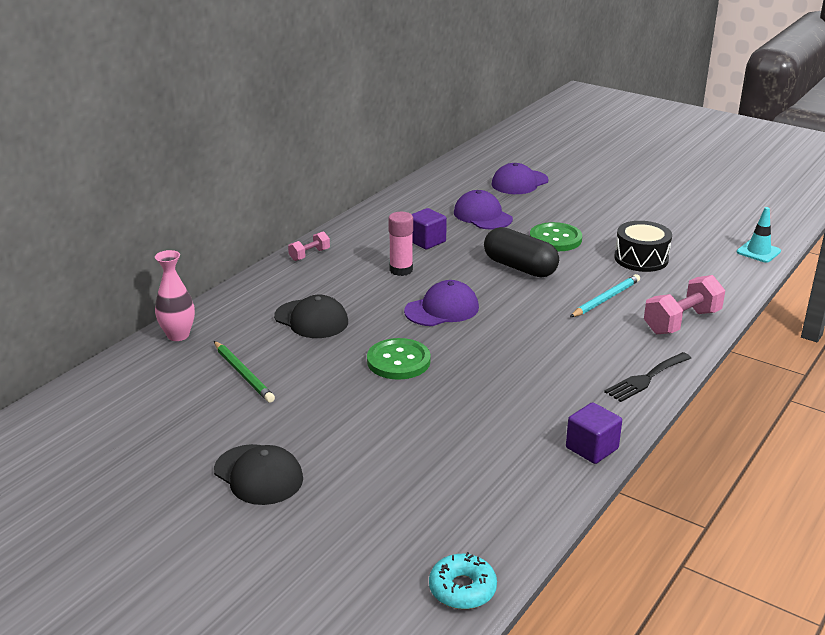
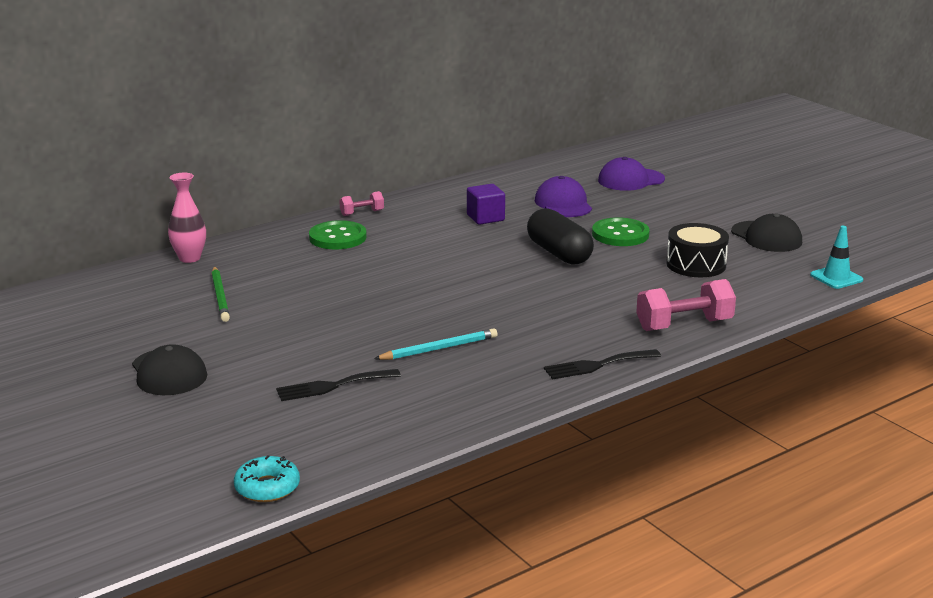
camera: 20 degrees right, 5 degrees down
(311, 319) = (317, 265): black cap -> black cap (766, 237)
(398, 361) = (367, 310): green button -> green button (337, 237)
(401, 270) = (438, 238): pink glue stick -> none
(432, 454) = (333, 386): none -> black fork
(442, 309) = (447, 276): purple cap -> none
(592, 448) = (486, 410): purple cube -> none
(606, 299) = (622, 293): turquoise pencil -> turquoise pencil (439, 349)

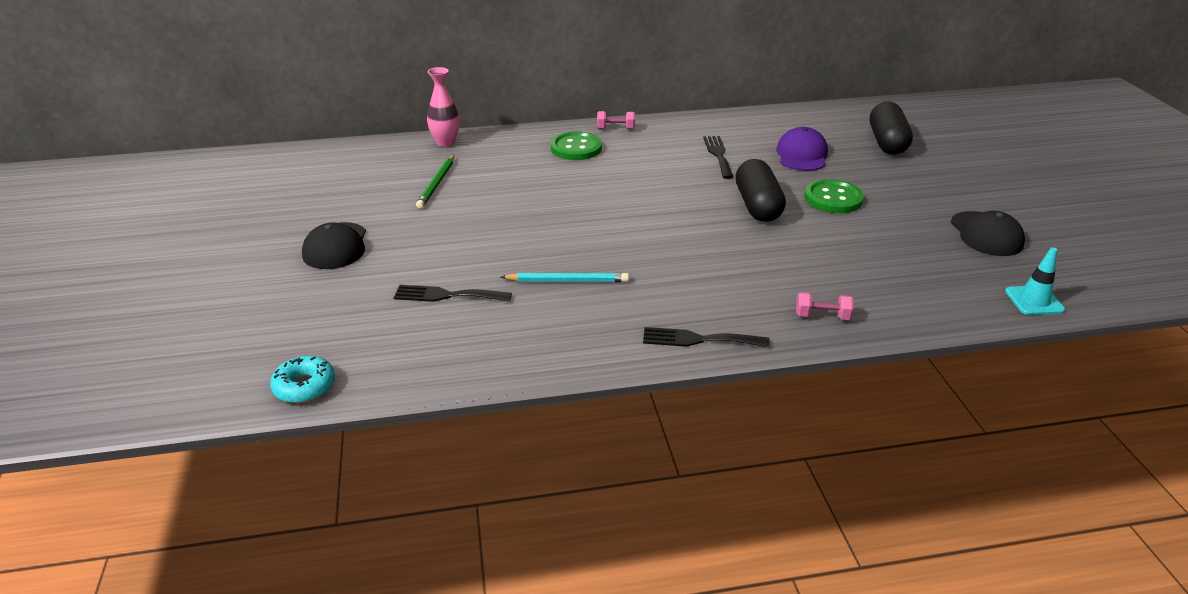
camera: 25 degrees right, 10 degrees up
(485, 218) = (718, 155): purple cube -> black fork
(631, 180) = (887, 142): purple cap -> black capsule
(684, 325) = (822, 316): pink dumbbell -> pink dumbbell, size x0.55
(696, 264) = (886, 249): black drum -> none

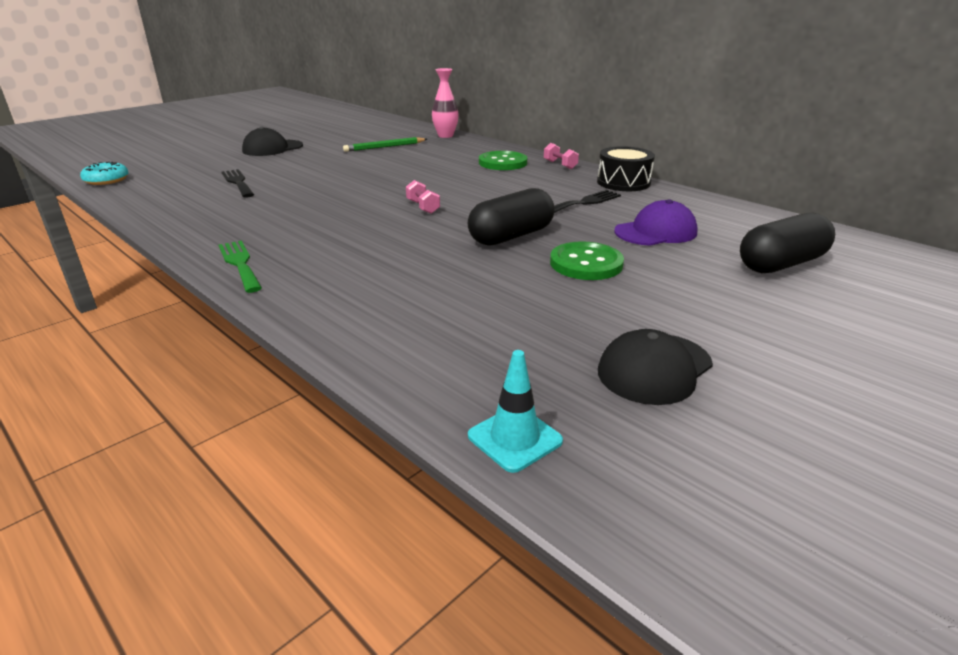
camera: 55 degrees right, 5 degrees down
(567, 281) = (291, 205): turquoise pencil -> none
(691, 124) = (623, 182): none -> black drum
(698, 339) = (240, 264): black fork -> green fork
(822, 316) = (329, 305): pink dumbbell -> pink dumbbell (423, 207)

